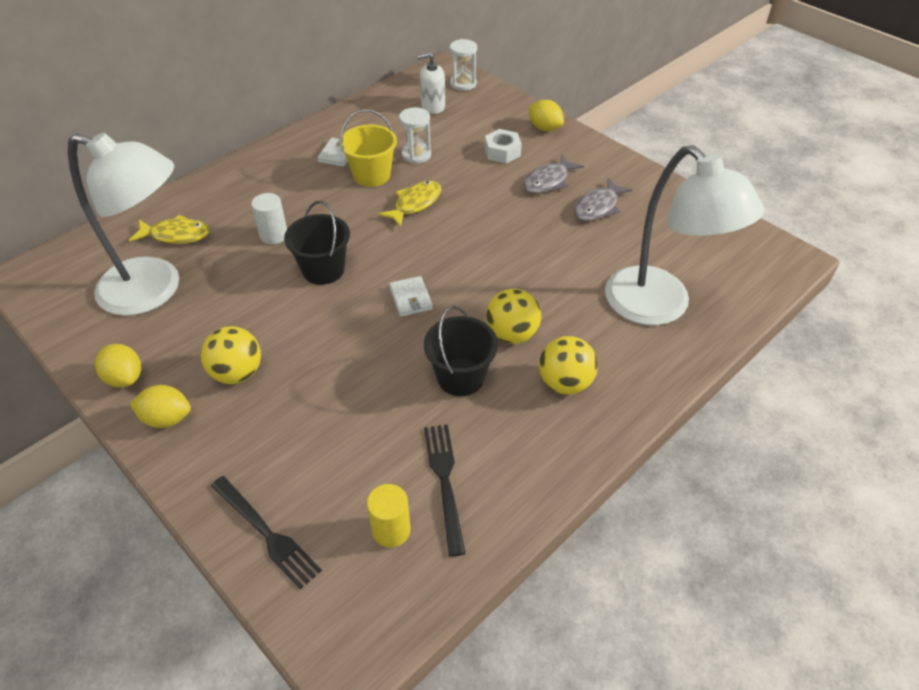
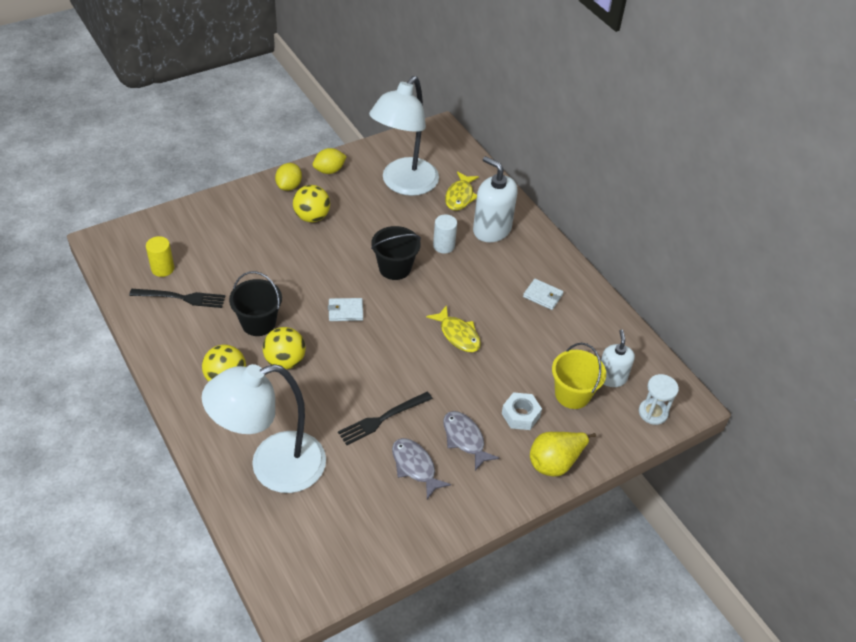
camera: 100 degrees right, 0 degrees up
(237, 201) = (491, 229): none -> white soap dispenser
(266, 533) = (189, 219): black fork -> black fork (382, 419)
(371, 175) = (506, 313): yellow bucket -> yellow bucket (572, 394)
(416, 155) = (530, 349): white hourglass -> none
(544, 128) = (555, 462): yellow lemon -> yellow pear

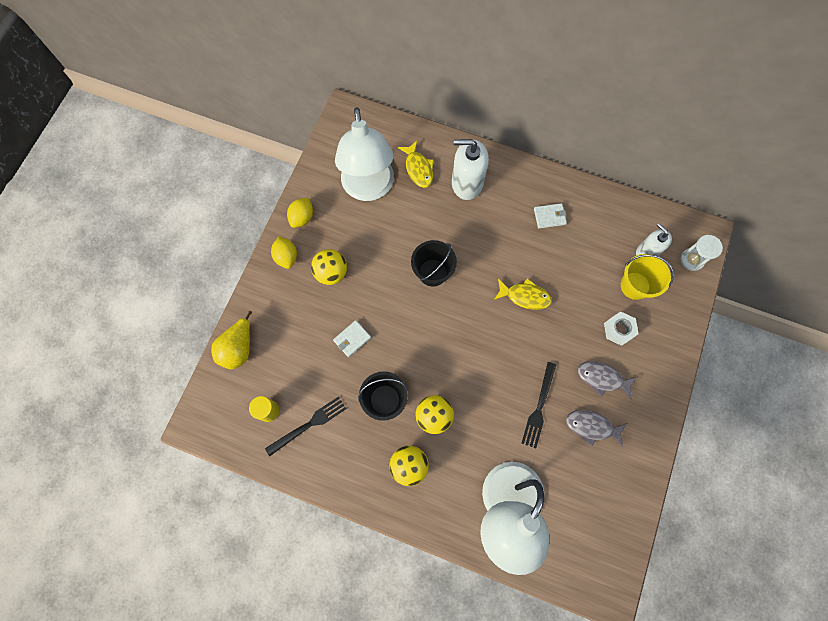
camera: 35 degrees left, 25 degrees up
(345, 311) = (434, 339): white wallet -> white wallet (352, 339)
(443, 246) = (447, 225): white cylinder -> none
(555, 462) = (669, 349): yellow pear -> yellow pear (238, 348)

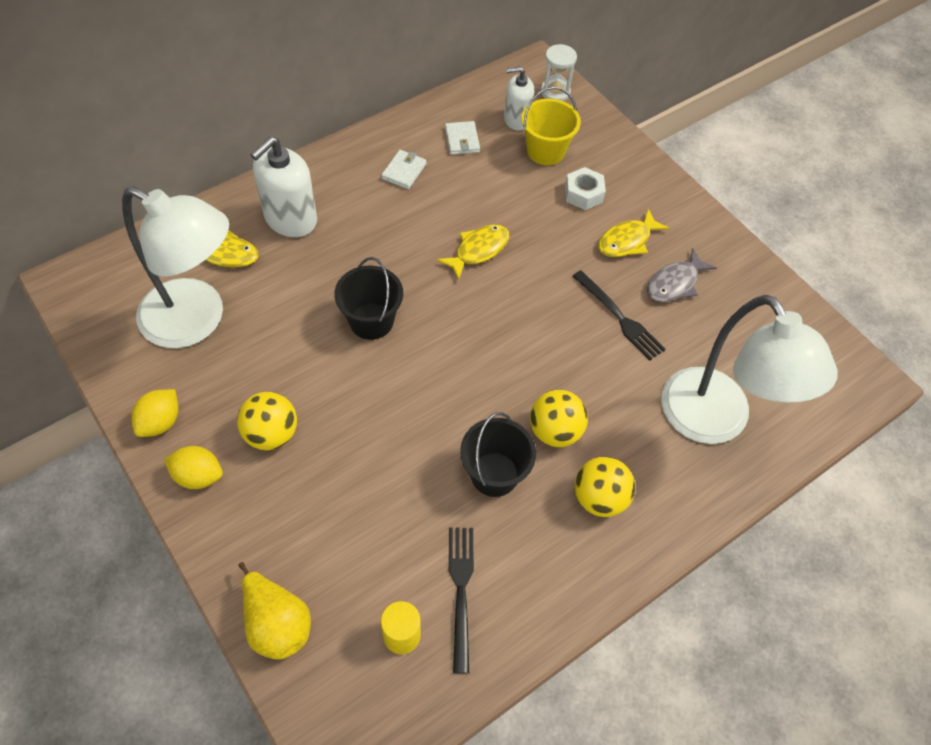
camera: 60 degrees left, 15 degrees down
(302, 217) = (160, 422): yellow lemon -> yellow lemon turned 60 degrees clockwise
(352, 339) = (383, 464): white wallet -> white wallet (462, 140)
(602, 378) = (627, 241): grey fish -> yellow fish

